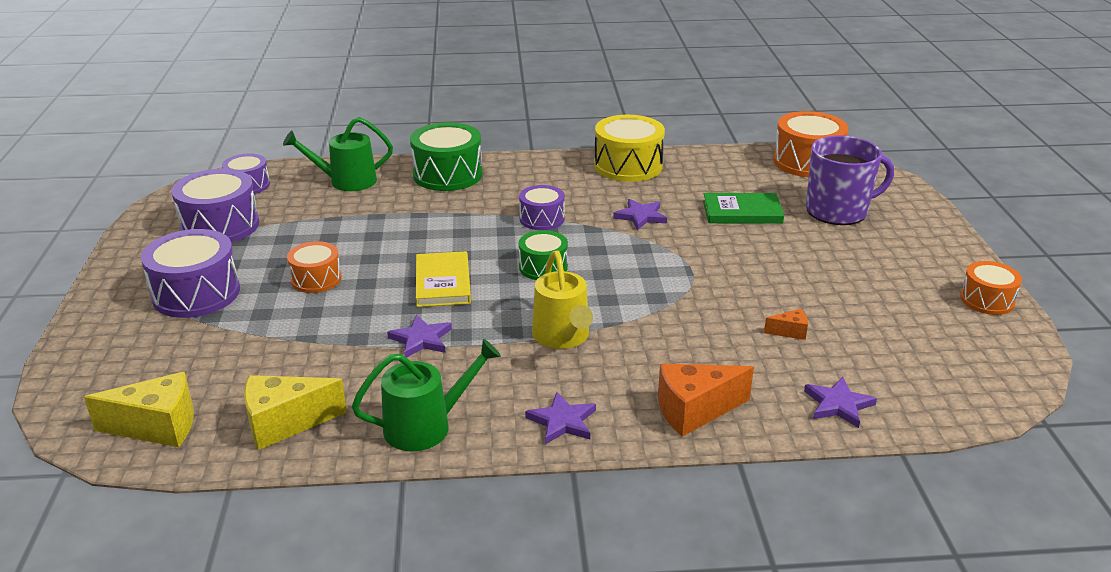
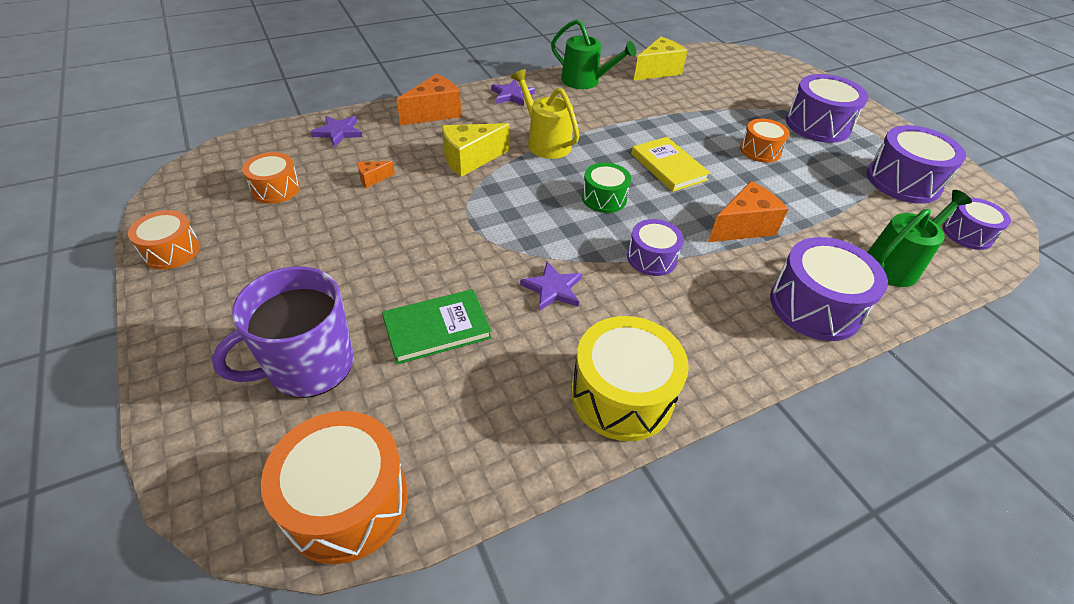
camera: 155 degrees right, 15 degrees up
(157, 427) = (715, 60): yellow cheese -> yellow cheese (470, 159)
(421, 339) = (637, 123): purple star -> none
(425, 426) = (585, 81): green watering can -> green watering can turned 105 degrees counterclockwise
(435, 223) = (742, 227): none -> orange cheese
(447, 175) = (815, 306): green drum -> purple drum
(903, 341) = (276, 189): none -> orange drum

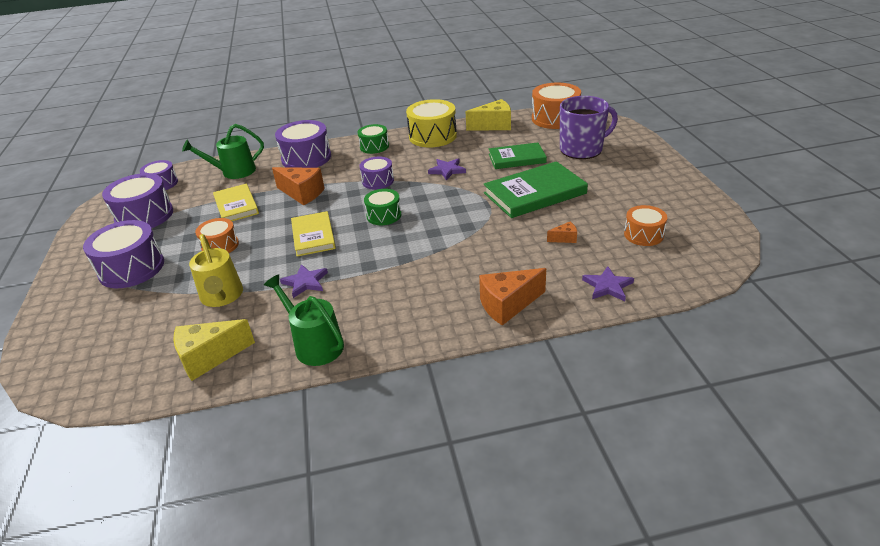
camera: 160 degrees left, 10 degrees down
(171, 251) = (694, 198): orange drum -> none
(406, 246) = (535, 193): none -> green book
(470, 159) = (480, 251): yellow cheese -> yellow cheese (494, 126)
(512, 95) = (414, 326): purple star -> purple star (305, 282)
(545, 142) = (405, 264): yellow watering can -> yellow watering can (222, 296)
(719, 349) = (374, 146): none -> green drum
(742, 227) = (302, 194): orange cheese -> orange cheese turned 135 degrees counterclockwise
(809, 202) = (236, 205): none -> yellow book

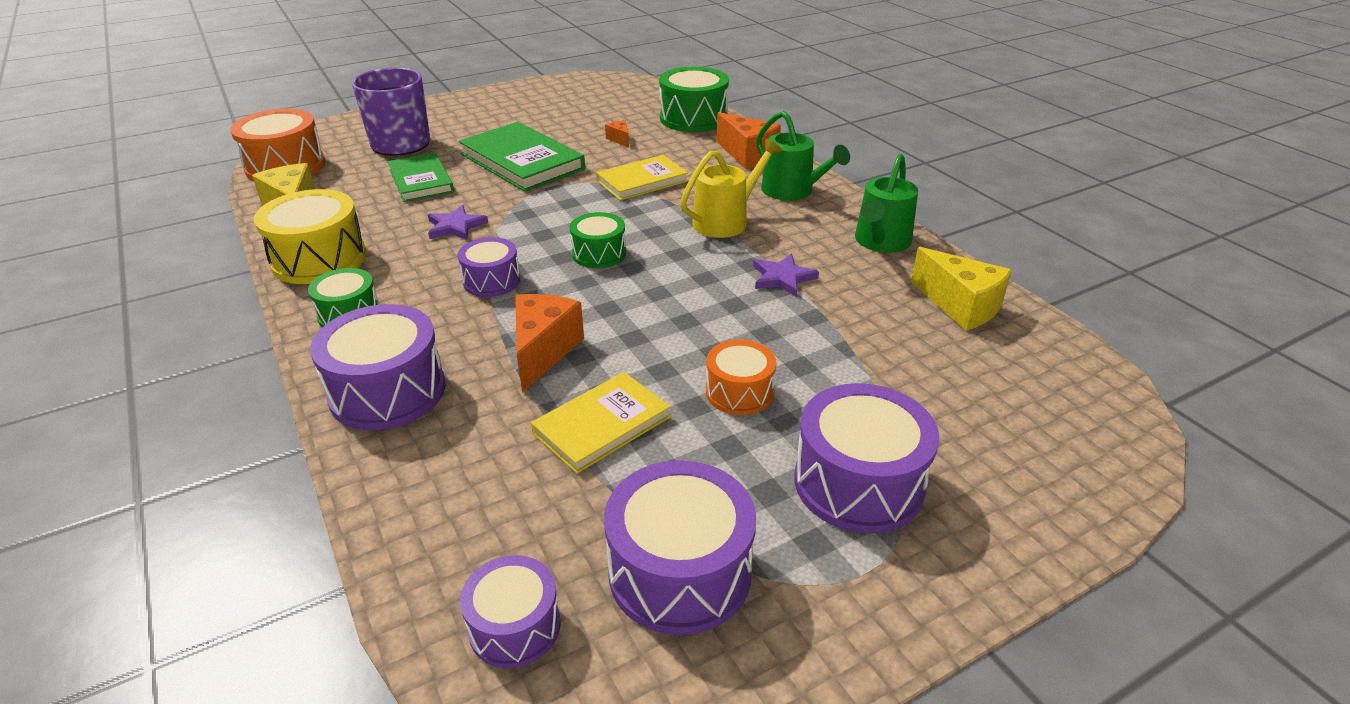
camera: 110 degrees left, 0 degrees up
(222, 296) = (855, 339): yellow watering can -> yellow watering can (725, 221)
(234, 172) = (448, 491): green watering can -> green watering can (792, 191)
(313, 236) = (673, 301): yellow book -> yellow book (642, 181)
(607, 286) = (693, 118): purple star -> green drum
(643, 234) = (600, 108): orange drum -> none

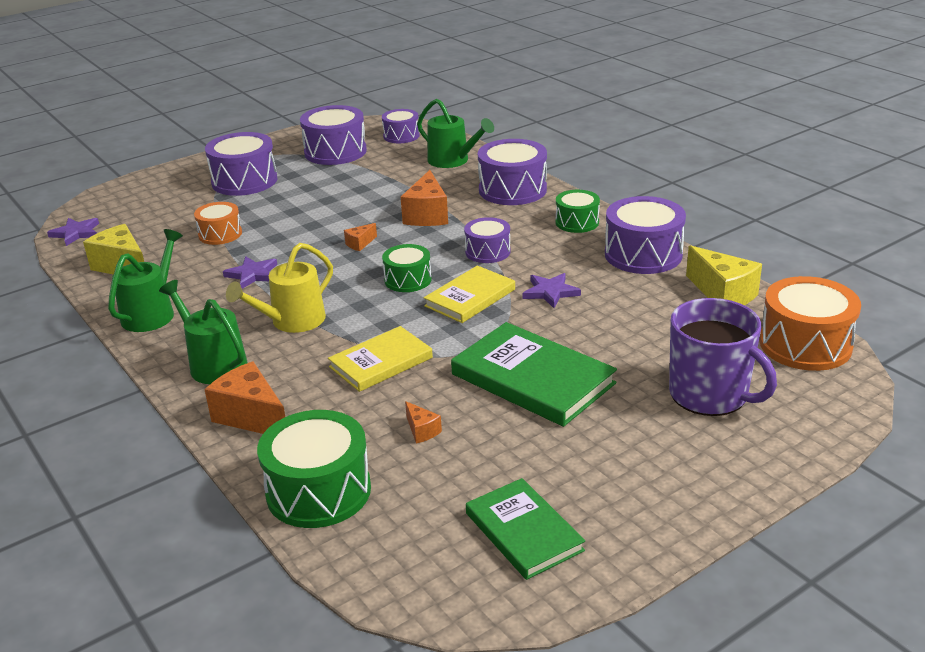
camera: 175 degrees right, 5 degrees down
(319, 259) = (643, 254): yellow drum -> purple drum
(421, 181) = (629, 340): green book -> green book (523, 532)
(443, 494) = (452, 161): none -> green watering can
(601, 425) = (380, 188): yellow book -> yellow book (470, 298)
(648, 309) = (360, 244): none -> orange cheese
(739, 392) = (300, 207): orange drum -> orange drum (220, 234)
(1085, 376) = (76, 233): none -> purple star

